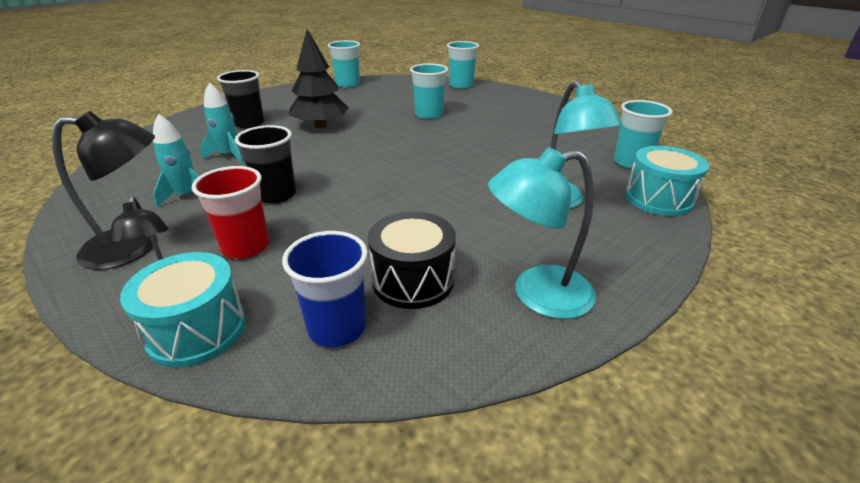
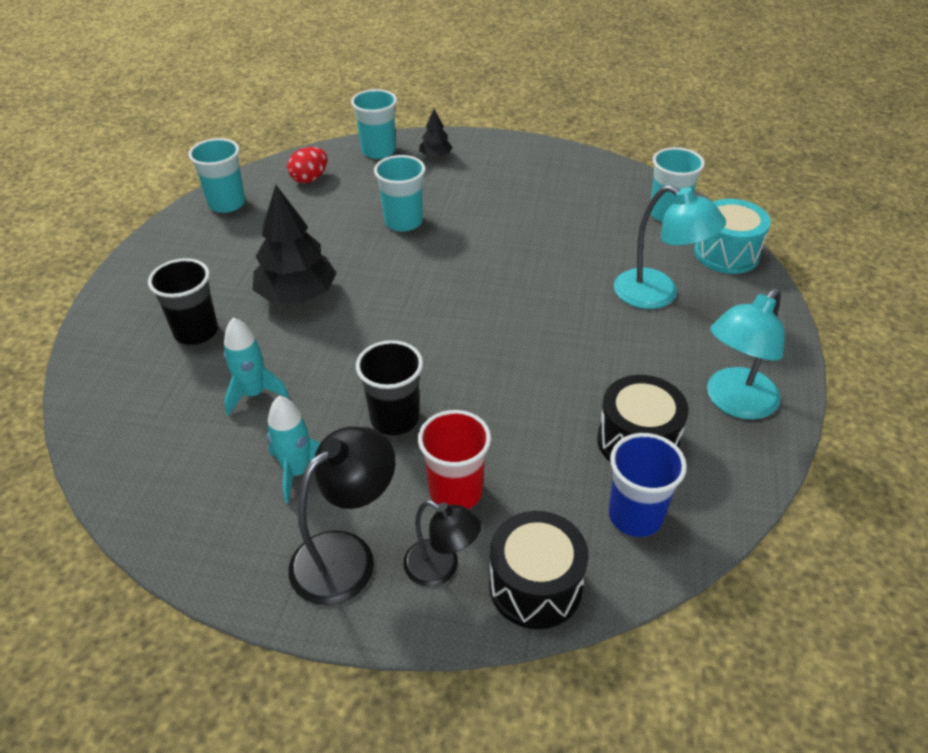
camera: 35 degrees left, 10 degrees up
(197, 330) = (535, 586): turquoise drum -> black drum
(405, 86) = (310, 179): none -> red egg
(493, 95) = (435, 156): none -> black tree

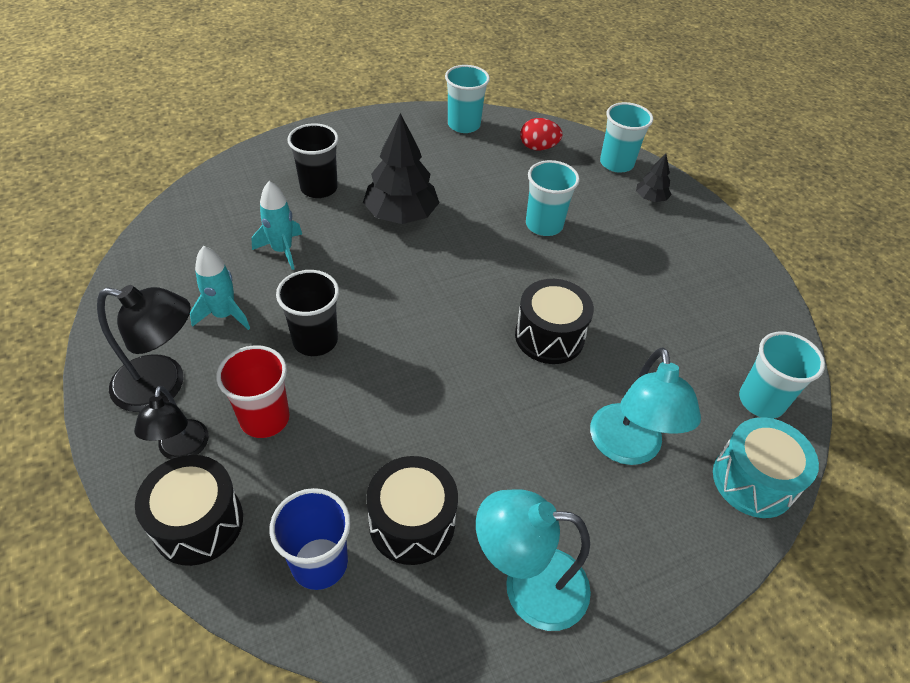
camera: 50 degrees right, 5 degrees up
(522, 279) = (549, 336): none -> black drum

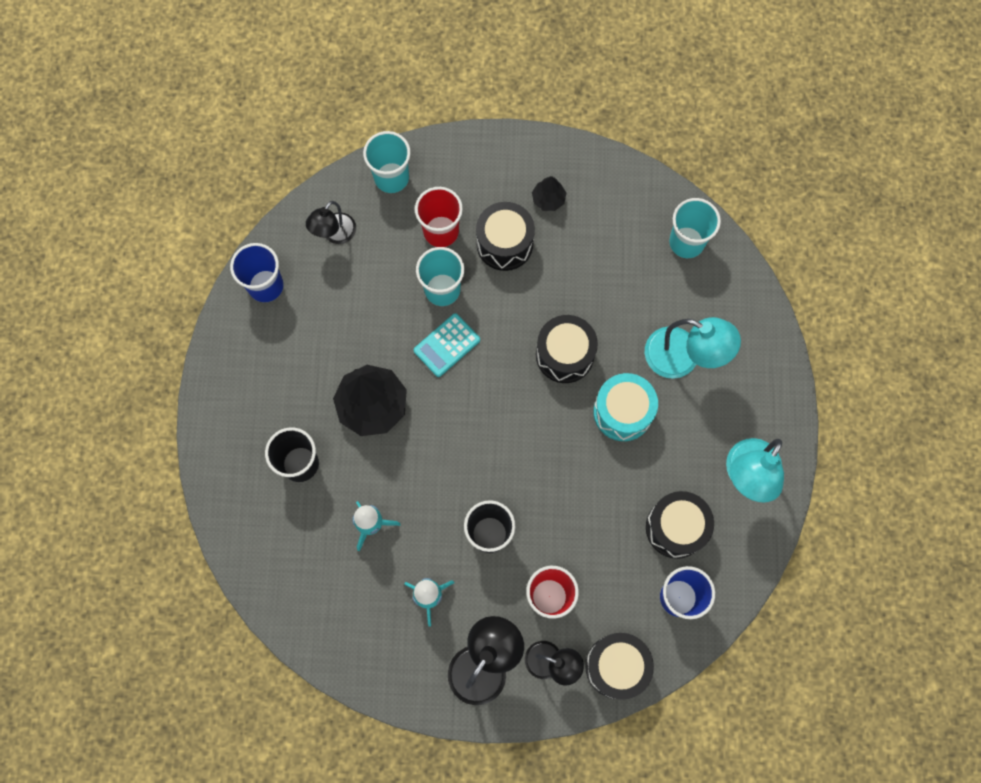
camera: 60 degrees left, 25 degrees up
(464, 125) = (265, 286): turquoise cup -> blue cup
(493, 245) = (447, 345): none -> turquoise calculator
(538, 147) = (335, 235): red egg -> black lamp
(597, 207) = (441, 231): none -> red cup
(624, 252) = (504, 244): none -> black drum
(650, 198) = (451, 179): black tree -> black tree (548, 199)
(753, 481) = (740, 293): turquoise drum -> turquoise drum (622, 412)

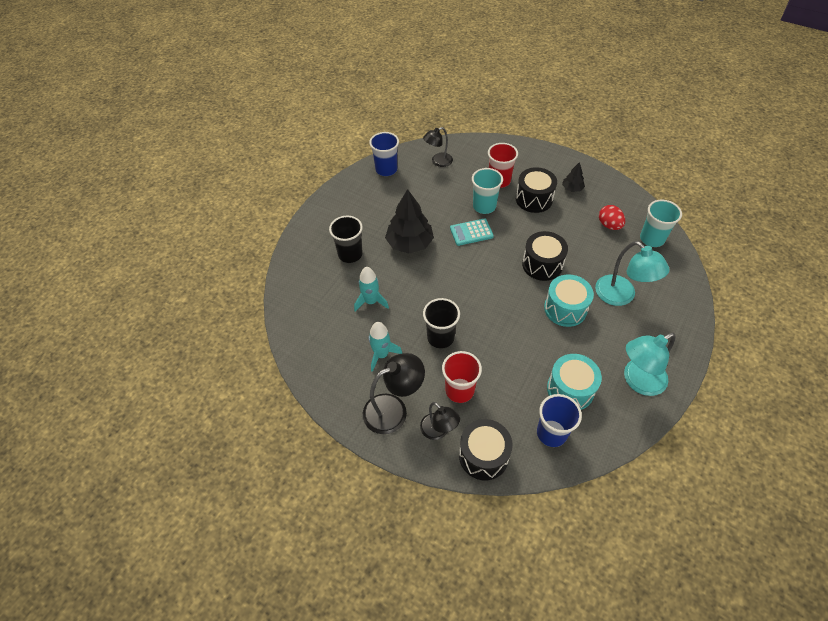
camera: 30 degrees right, 20 degrees down
(391, 178) = (485, 149): turquoise cup -> none
(623, 244) = (609, 225): none -> red egg
(676, 528) = (570, 389): black drum -> turquoise drum

